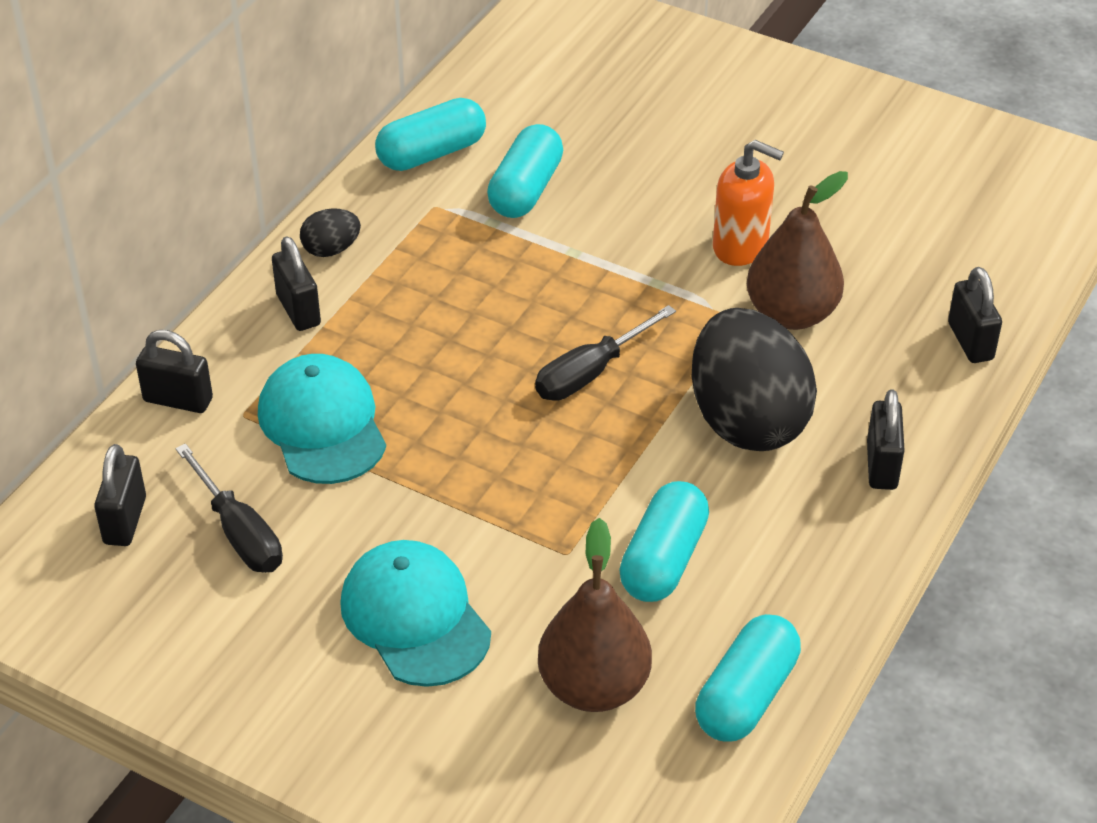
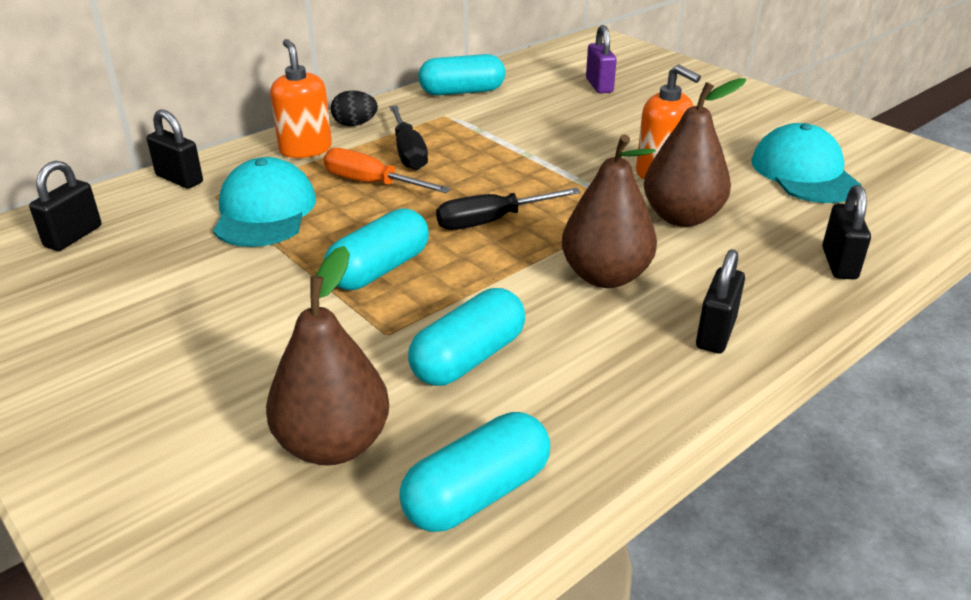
camera: 20 degrees right, 10 degrees down
(239, 533) = (144, 261): black screwdriver -> black screwdriver (408, 152)
(298, 310) = (305, 149): black padlock -> orange soap dispenser
(415, 617) = (223, 348): turquoise cap -> turquoise cap (804, 173)
(418, 348) = (371, 183): none -> orange screwdriver
(525, 190) = (514, 118): turquoise capsule -> turquoise capsule (379, 269)
(601, 101) = (599, 86): none -> purple padlock
(747, 420) = (605, 276): black egg -> brown pear

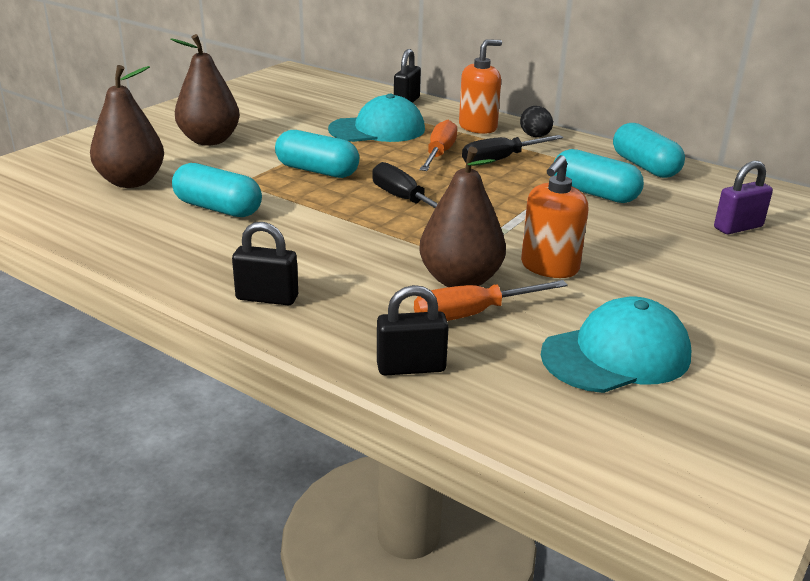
camera: 75 degrees right, 5 degrees down
(73, 236) = (322, 92): black padlock -> none
(477, 493) = (86, 223): turquoise capsule -> turquoise capsule (594, 193)
(605, 276) = (339, 249): brown pear -> brown pear (209, 140)
(745, 221) = (472, 314): none -> orange screwdriver

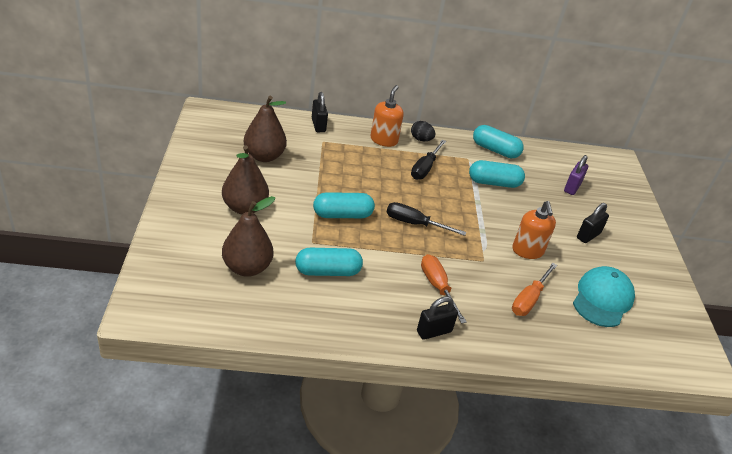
camera: 40 degrees left, 10 degrees up
(377, 129) = (332, 161): turquoise cap -> none
(411, 367) = (540, 347): black padlock -> black padlock (588, 235)
(439, 154) = (389, 174): orange screwdriver -> orange screwdriver (437, 287)
(460, 280) = (501, 277): brown pear -> brown pear (264, 156)

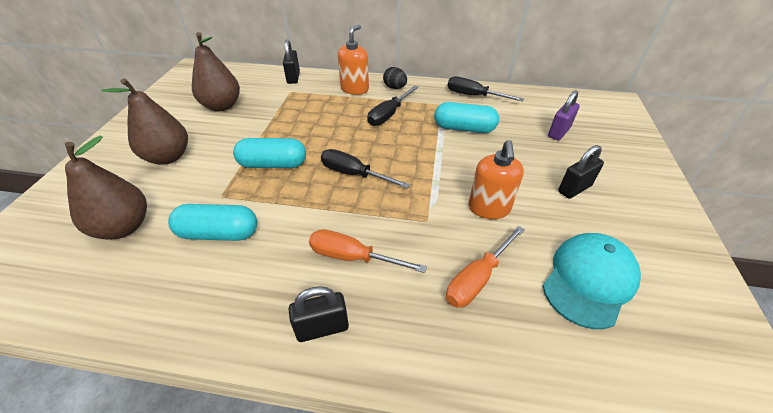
camera: 15 degrees right, 5 degrees up
(437, 287) = (352, 257): orange screwdriver -> orange screwdriver turned 60 degrees counterclockwise
(495, 150) = (473, 96): turquoise capsule -> black screwdriver

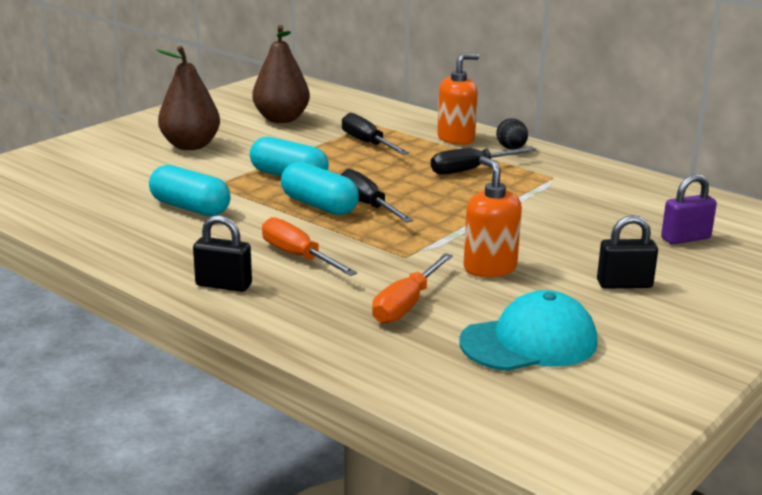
camera: 30 degrees right, 20 degrees down
(124, 227) = (113, 182): brown pear -> none
(293, 77) = (390, 112): black padlock -> none
(464, 128) = (554, 203): turquoise capsule -> turquoise capsule (319, 205)
(473, 96) = (613, 180): black screwdriver -> black screwdriver (367, 143)
(477, 279) = (406, 305): orange screwdriver -> orange screwdriver turned 45 degrees counterclockwise
(489, 208) = (489, 268): orange soap dispenser -> orange soap dispenser turned 120 degrees clockwise

